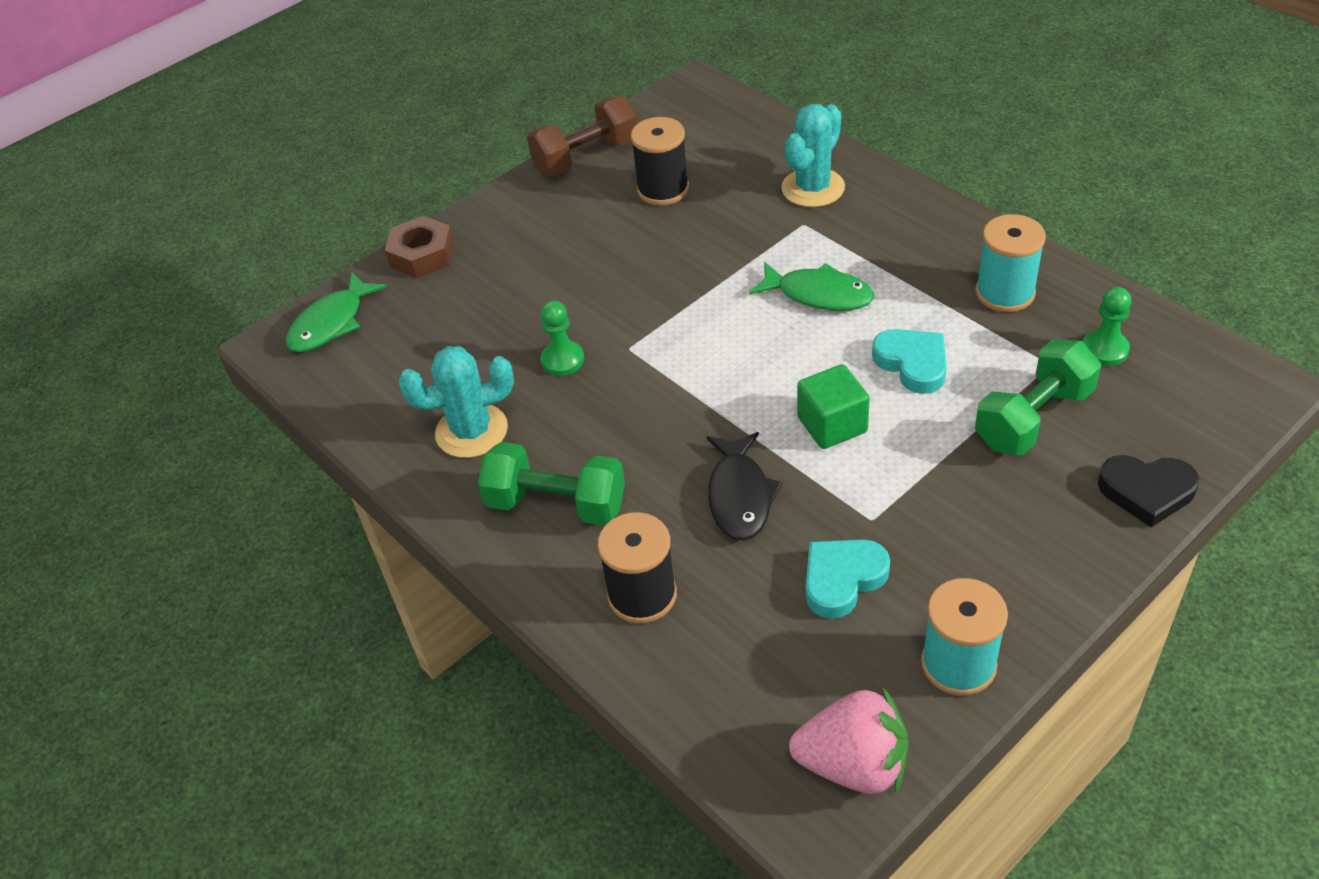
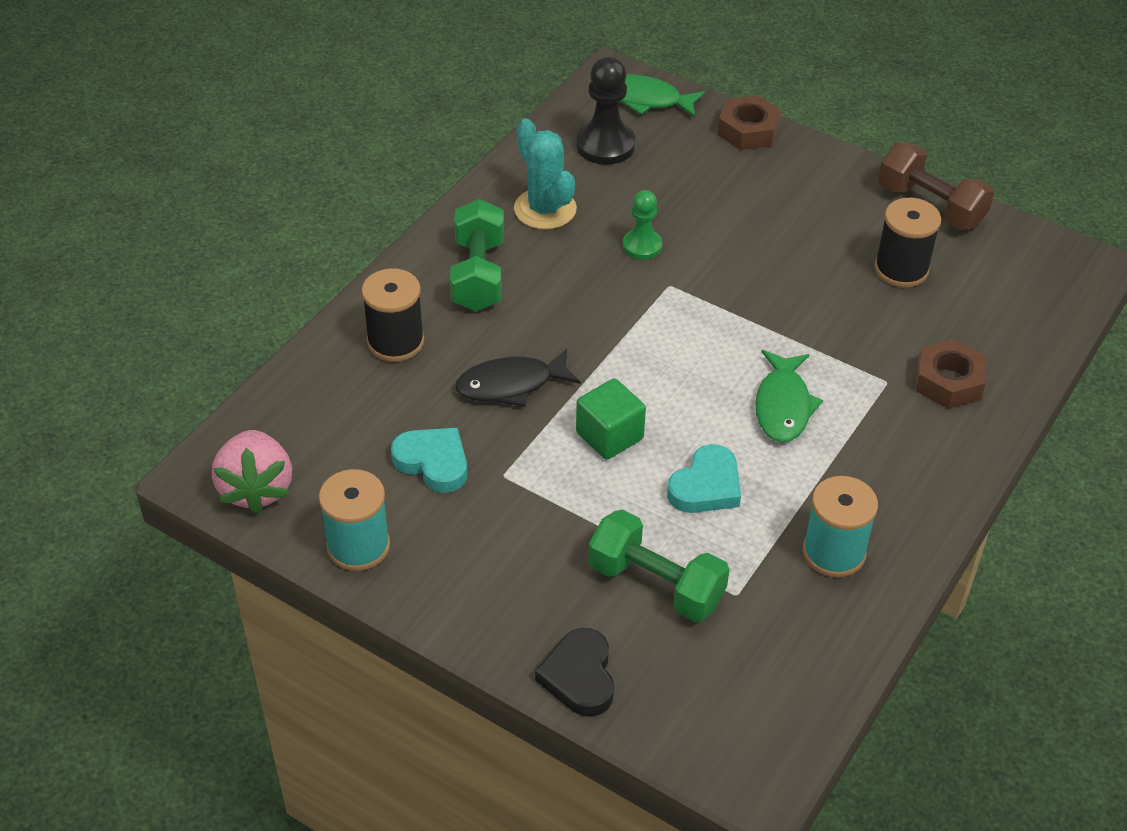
camera: 70 degrees right, 0 degrees up
(390, 366) = (605, 145): none -> black pawn
(813, 188) = (948, 381): turquoise cactus -> brown nut
(1104, 349) = (772, 640): green pawn -> none

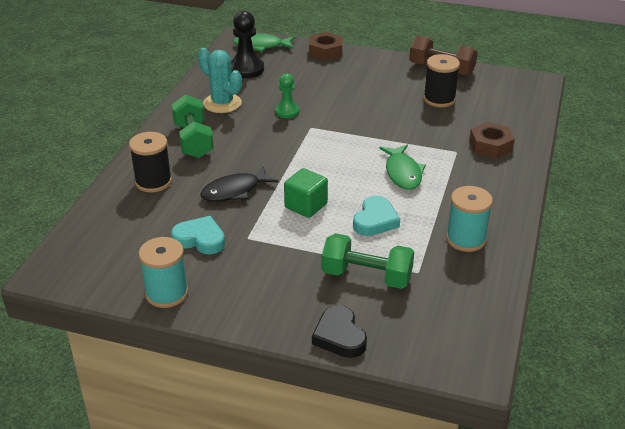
camera: 15 degrees left, 10 degrees down
(256, 488) = (86, 275): pink strawberry -> none

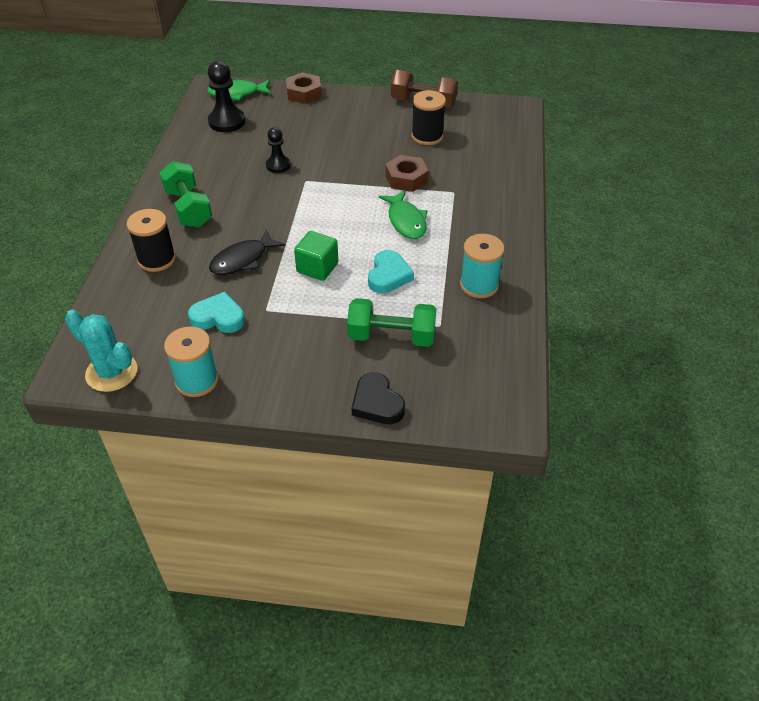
camera: 10 degrees left, 10 degrees up
(222, 103) = (210, 163): turquoise cactus -> turquoise cactus (111, 372)
(287, 111) = (278, 165): green pawn -> black pawn
(490, 145) = (485, 182): brown nut -> brown nut (406, 179)

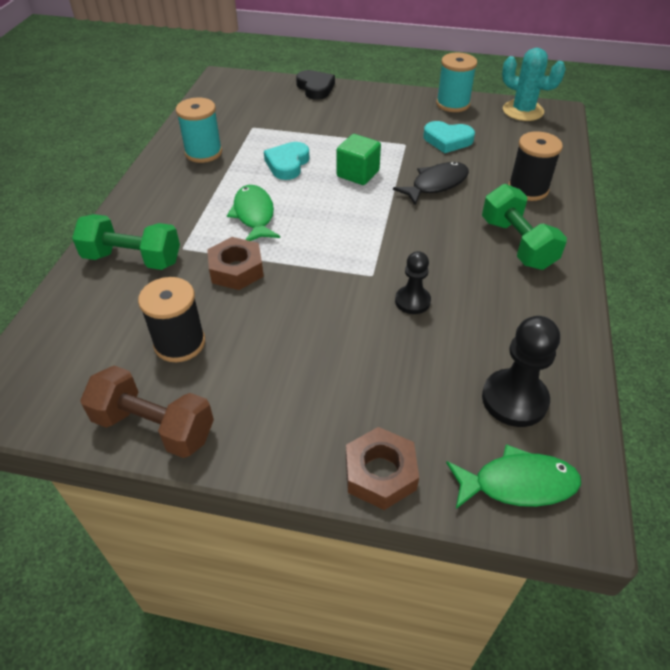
camera: 175 degrees left, 0 degrees up
(391, 337) = (296, 121): green dumbbell -> green dumbbell (133, 259)

